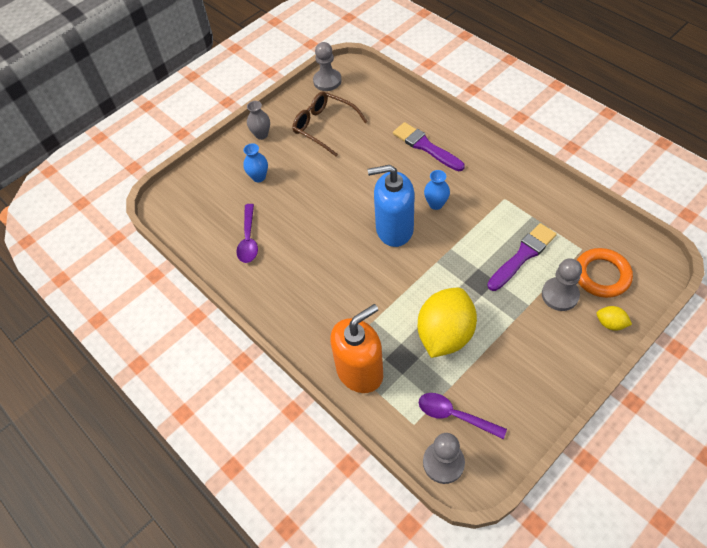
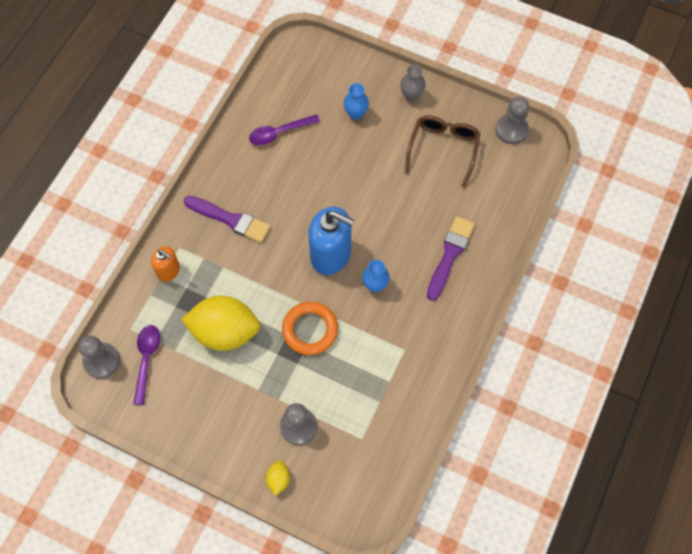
camera: 65 degrees right, 10 degrees up
(360, 371) = (168, 271): orange soap dispenser -> orange soap dispenser, size x0.54
(394, 229) = (331, 255): blue soap dispenser -> blue soap dispenser turned 135 degrees clockwise
(523, 255) = (335, 382): purple brush -> purple brush (230, 219)
(601, 275) = (334, 463): orange ring -> orange ring (310, 330)

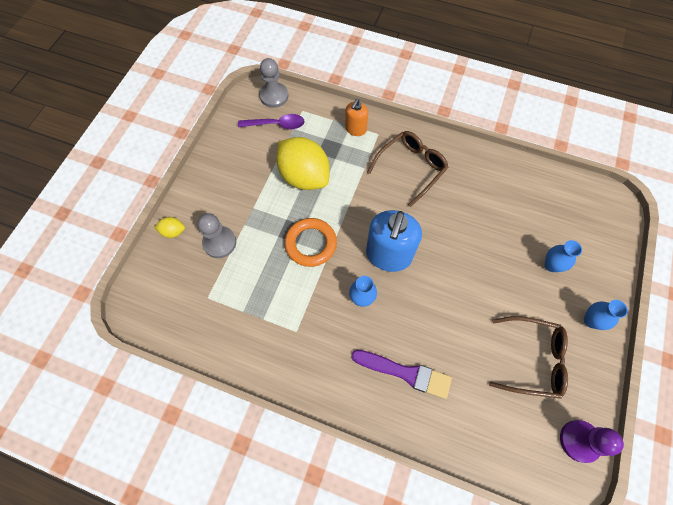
camera: 85 degrees right, 0 degrees up
(225, 332) = (304, 176): yellow lemon -> yellow lemon turned 45 degrees counterclockwise
(230, 219) = (411, 168): purple brush -> brown glasses
(279, 133) = (510, 198): purple spoon -> none
(411, 95) = (591, 320): grey vase -> blue vase
(511, 130) = (579, 441): grey pawn -> purple pawn

